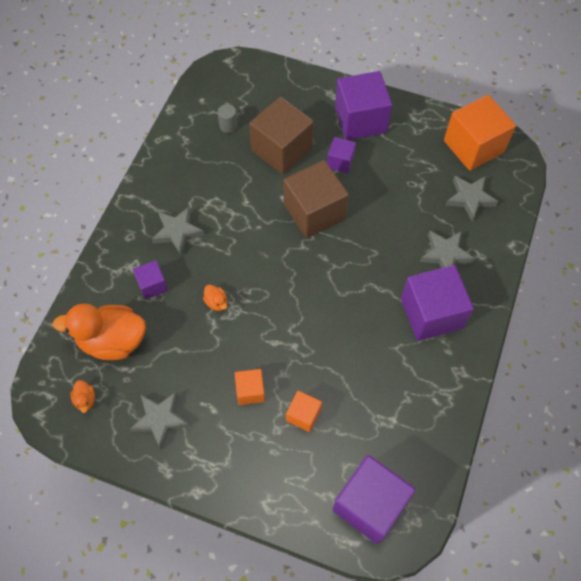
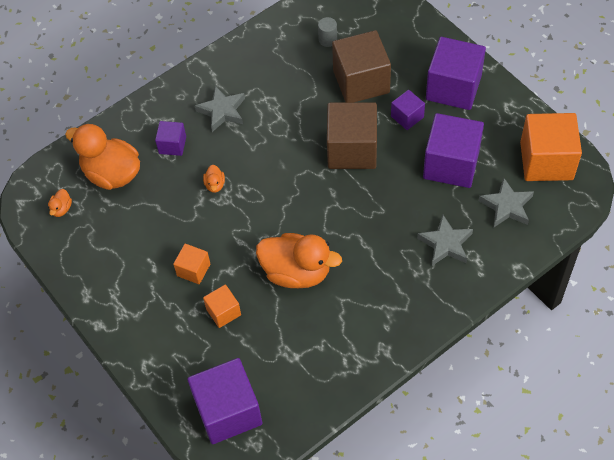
camera: 35 degrees right, 5 degrees down
(160, 419) = (108, 254): grey star -> none
(342, 344) = (296, 272): none -> orange duck
(431, 313) = (395, 287): purple cube -> purple cube (451, 164)

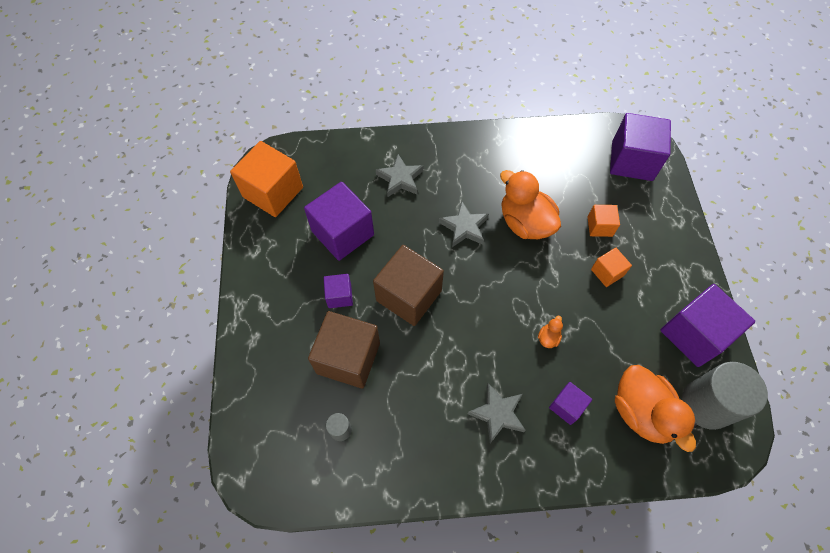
camera: 150 degrees left, 5 degrees up
(61, 209) = (706, 404): orange duck -> grey cylinder
(453, 88) = (278, 297): purple cube -> purple cube (694, 334)
(507, 206) = (333, 178): grey star -> grey star (464, 227)

